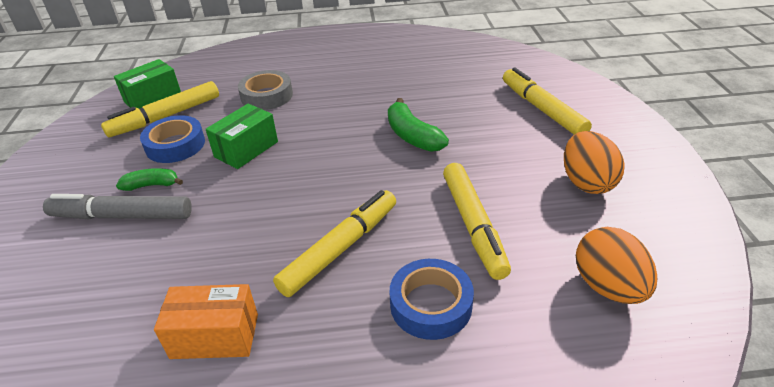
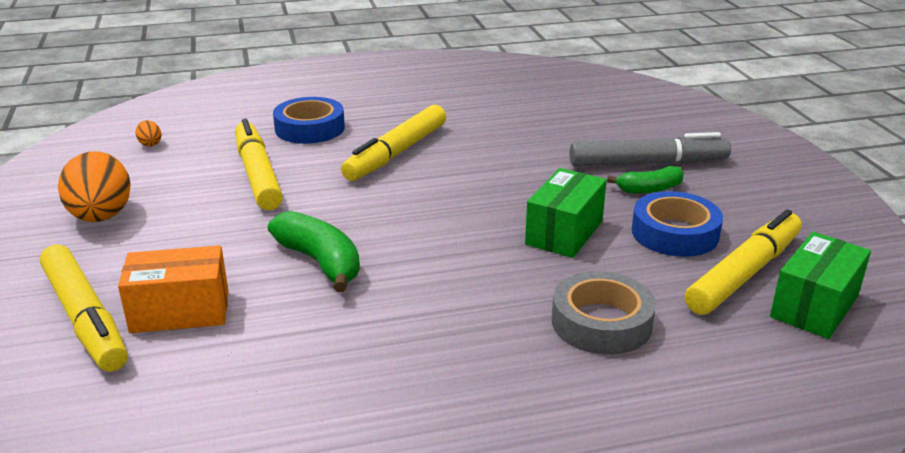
camera: 170 degrees right, 10 degrees down
(215, 336) = (481, 108): orange box -> orange box (180, 312)
(608, 287) = (150, 144): orange egg -> orange egg, size x0.42

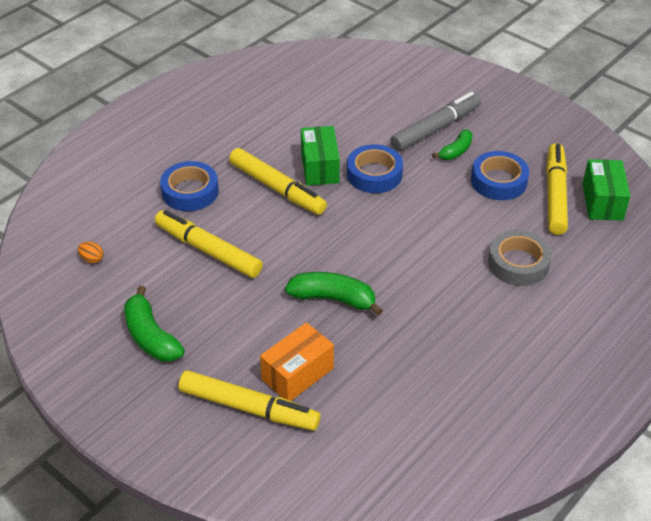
camera: 35 degrees left, 15 degrees up
(101, 217) = (151, 336): orange egg -> green banana
(397, 153) = (276, 188): yellow marker -> yellow marker turned 45 degrees counterclockwise
(520, 176) = (374, 174): none -> blue tape
(564, 232) = (442, 209): green box -> green box (319, 167)

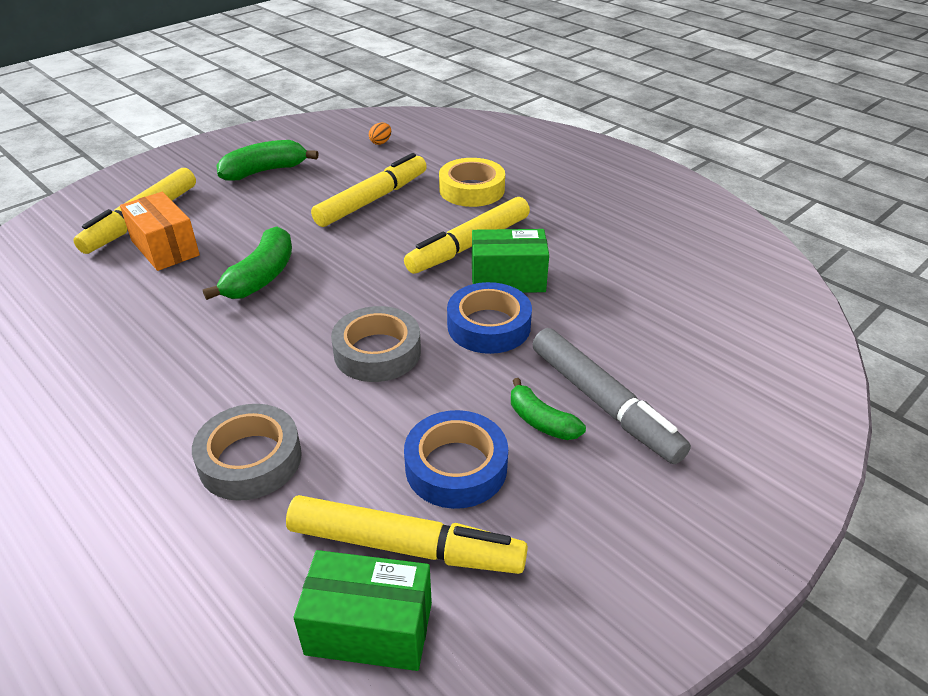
camera: 95 degrees right, 5 degrees down
(190, 192) = (471, 190): blue tape -> yellow tape
(411, 222) = (377, 352): none -> grey tape

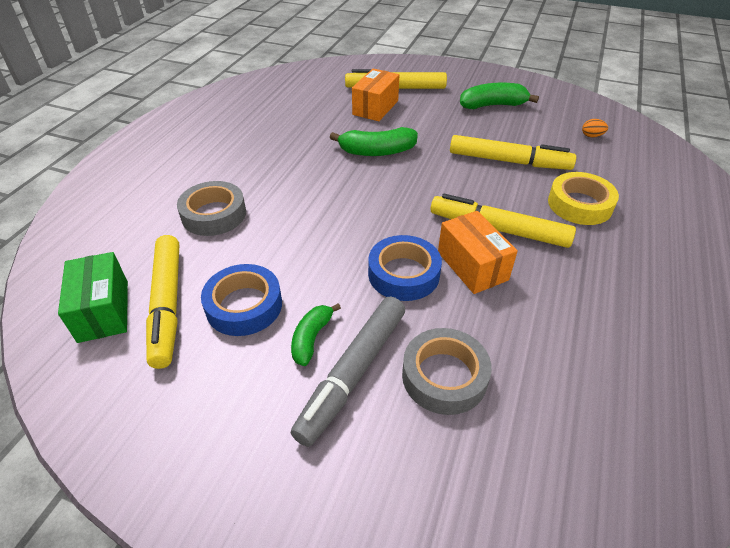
camera: 65 degrees right, 5 degrees up
(265, 171) = (493, 105): green banana -> green banana turned 45 degrees counterclockwise
(377, 352) = (336, 228): grey tape -> grey tape (444, 376)
(508, 279) = (472, 266): green box -> orange box

